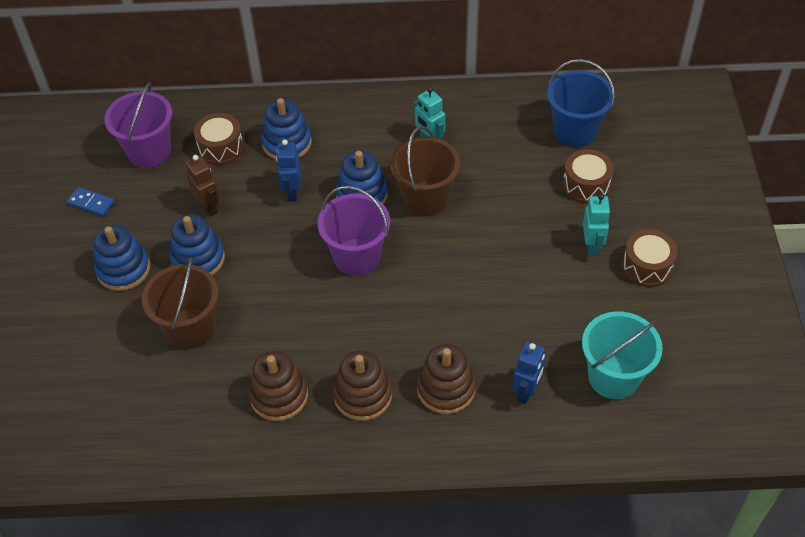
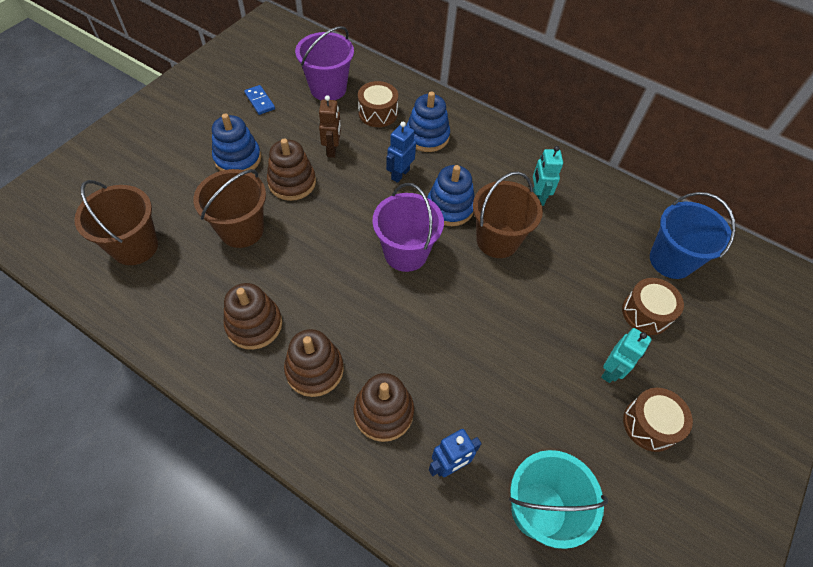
camera: 30 degrees right, 5 degrees up
(102, 405) = (135, 246): none -> brown bucket
(198, 259) = (292, 182): blue stacking toy -> brown stacking toy

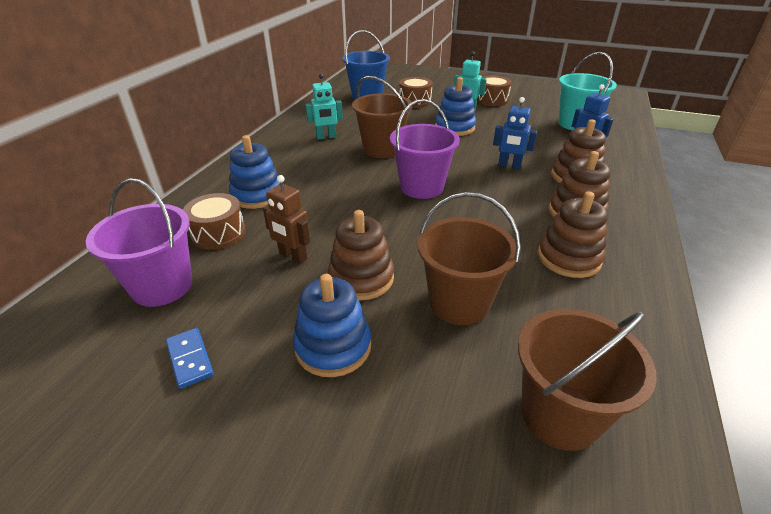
camera: 100 degrees left, 20 degrees down
(260, 101) = (190, 359): blue domino -> blue domino turned 75 degrees counterclockwise
(332, 149) = (292, 257): brown robot -> brown robot turned 135 degrees counterclockwise
(400, 174) = (321, 203): blue robot -> blue robot (509, 165)
(450, 207) = (355, 172): blue stacking toy -> blue stacking toy (454, 128)

